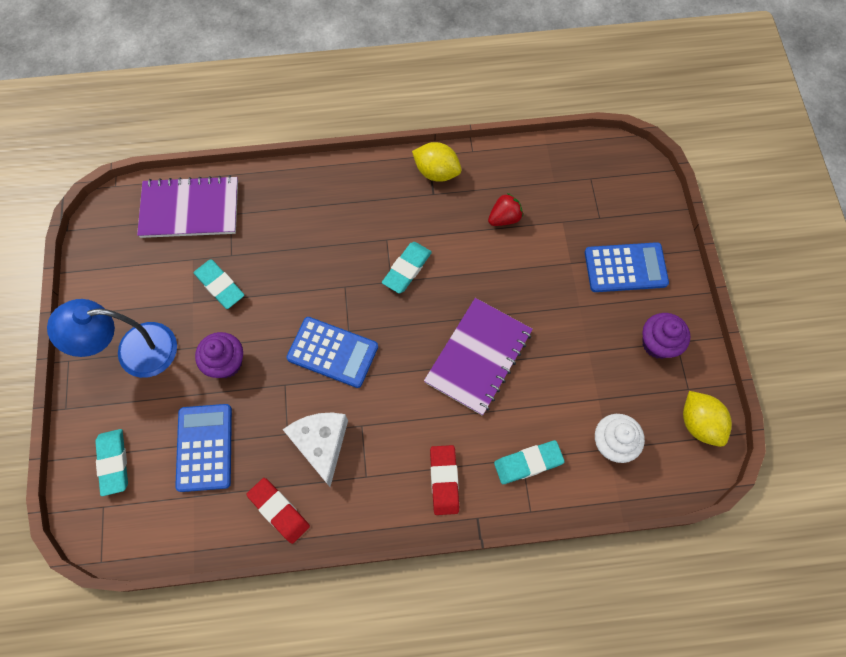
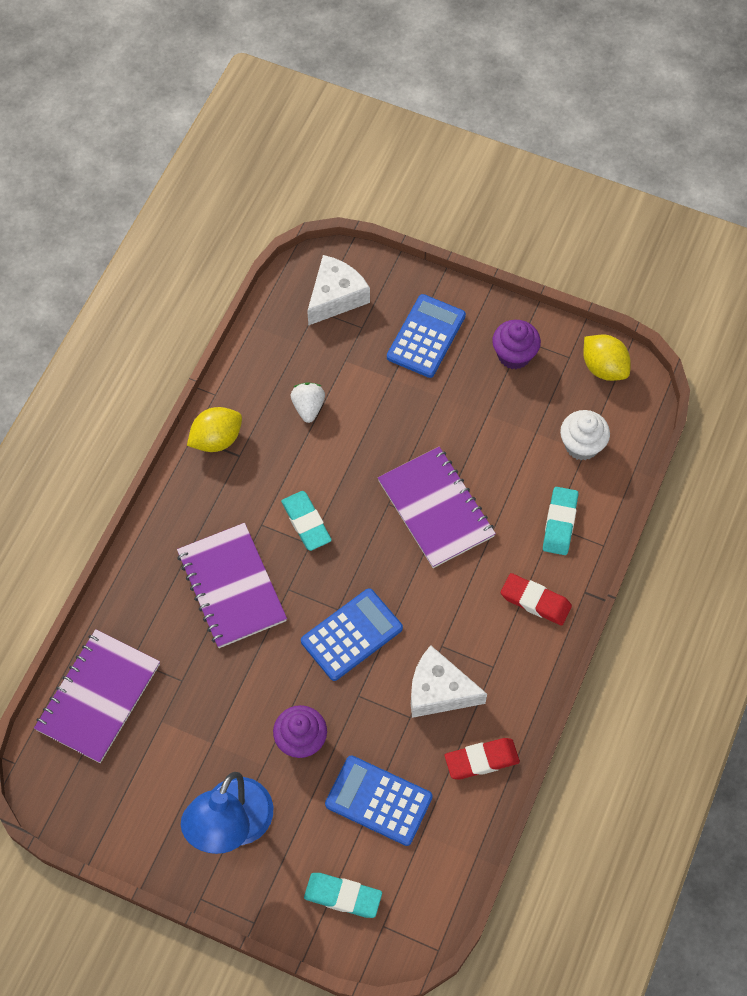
camera: 60 degrees left, 5 degrees down
(220, 286) = (210, 707): turquoise eraser -> none
(324, 247) = (231, 587): none -> purple notebook
(504, 218) = (308, 407): red strawberry -> white strawberry
(612, 185) = (336, 297): none -> white cheese
(699, 423) = (604, 368): yellow lemon -> yellow lemon turned 45 degrees clockwise

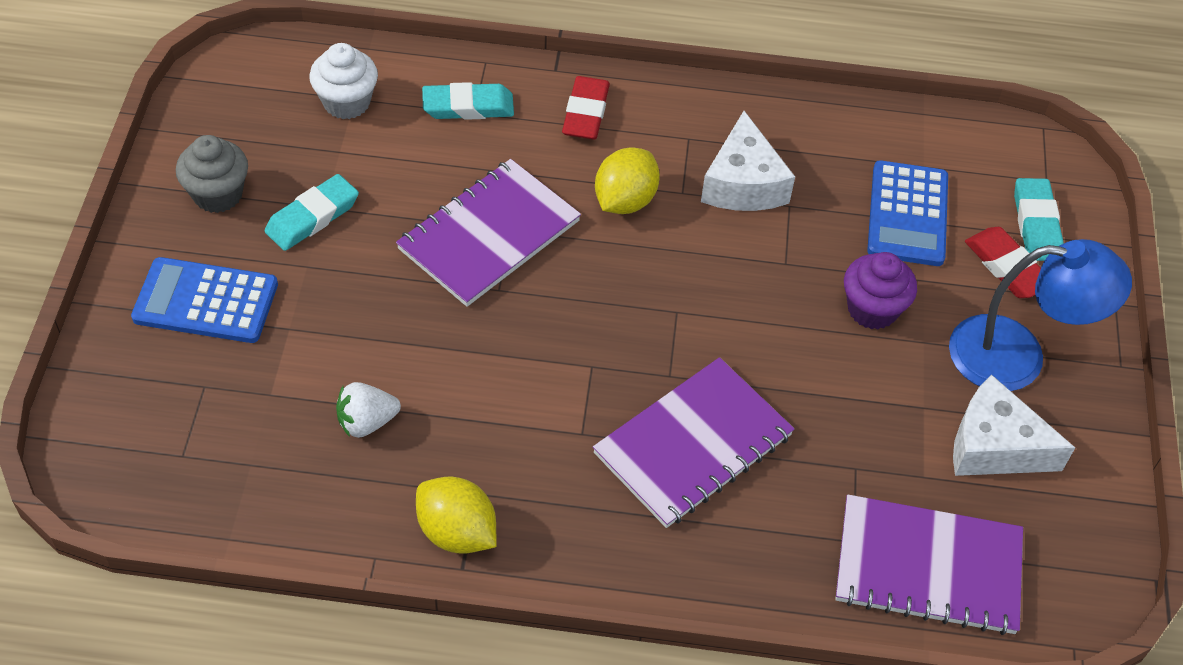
camera: 110 degrees left, 10 degrees down
(306, 523) = (560, 378): turquoise eraser -> turquoise eraser (312, 217)
(336, 297) = (152, 433): white cheese -> white cheese (994, 446)
(351, 635) = (706, 288): blue calculator -> none
(481, 760) = (810, 128): red eraser -> red eraser (1006, 267)
(514, 355) = (218, 194): purple cupcake -> grey cupcake
(604, 368) = (218, 98): yellow lemon -> yellow lemon (625, 200)

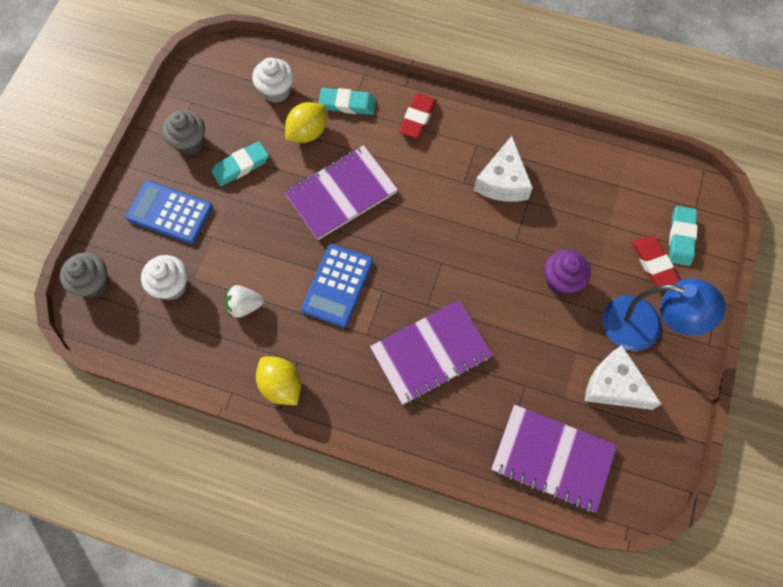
camera: 15 degrees right, 15 degrees up
(94, 427) = (93, 283): none -> grey cupcake
(233, 410) = (171, 286): none -> white cupcake
(625, 200) = (427, 182): yellow lemon -> yellow lemon (307, 132)
(907, 214) = (600, 218): blue calculator -> blue calculator (337, 285)

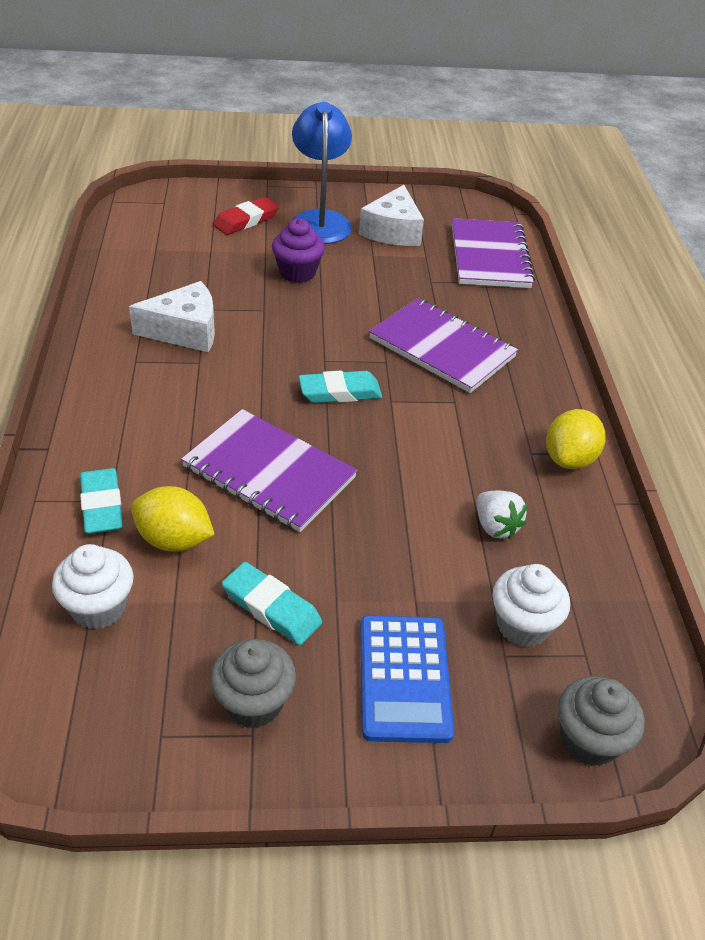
camera: 115 degrees left, 25 degrees down
(337, 285) = (409, 442): blue calculator -> none
(417, 118) = (107, 423): red eraser -> none
(681, 237) = (205, 208): turquoise eraser -> turquoise eraser (340, 392)

